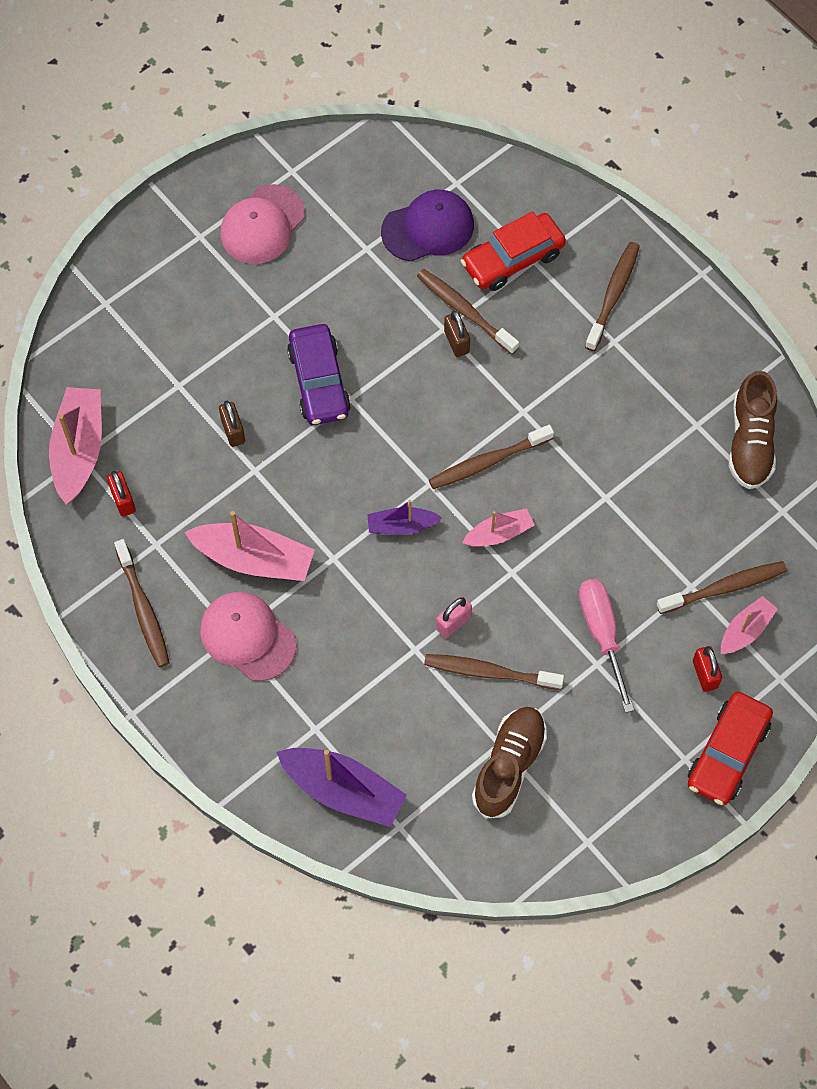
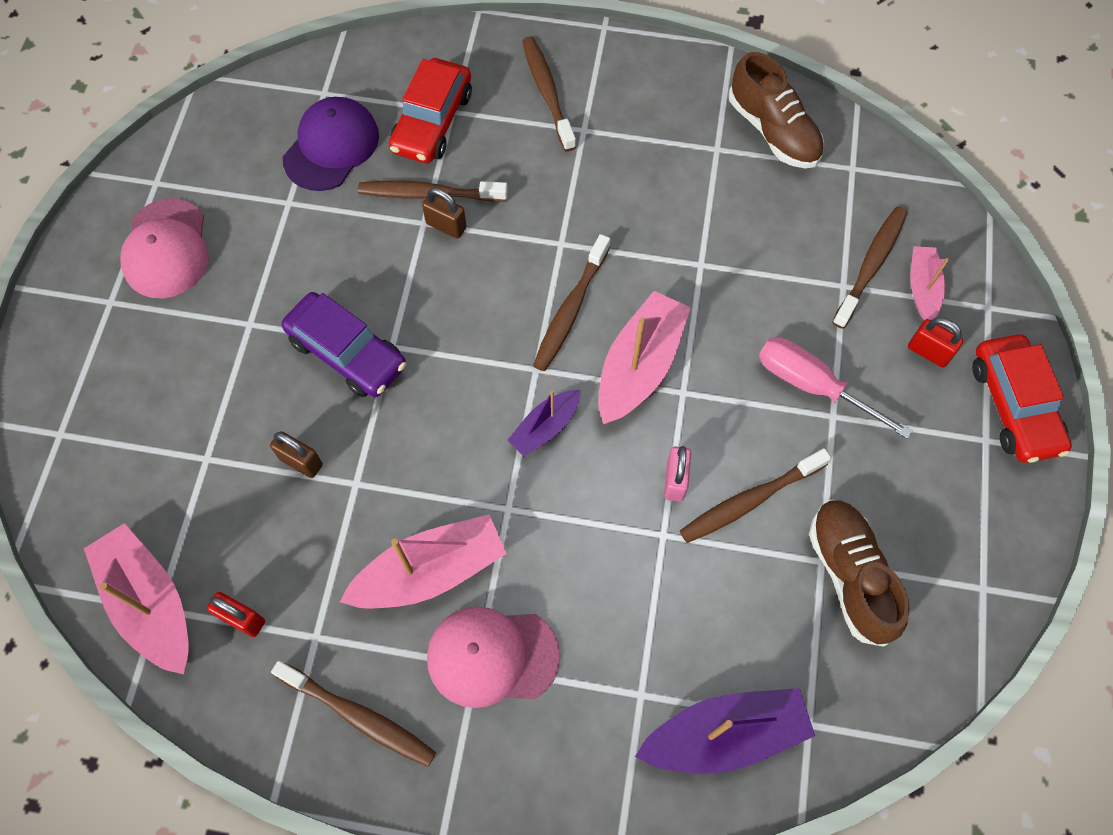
camera: 40 degrees left, 0 degrees up
(499, 533) = (640, 366): pink boat -> pink boat, size x1.74

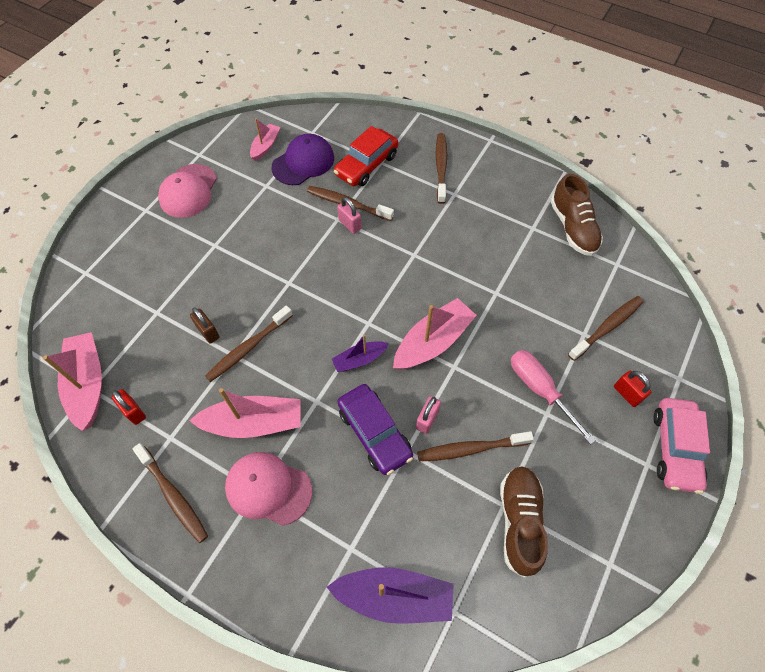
camera: 20 degrees right, 5 degrees down
(347, 353) = (262, 278): purple car -> purple car (374, 433)
(446, 226) = (350, 224): brown padlock -> pink padlock
(571, 310) = (404, 295): brown toothbrush -> brown toothbrush (248, 348)
(922, 288) = (637, 352): pink boat -> pink boat (265, 146)
(1013, 406) = (675, 448): red car -> pink car

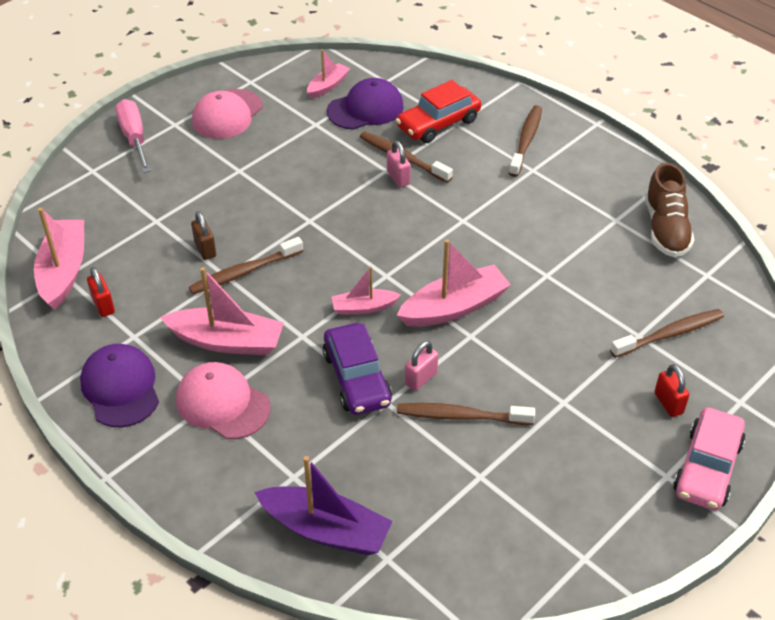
camera: 15 degrees right, 15 degrees down
(173, 495) = (120, 388): brown toothbrush -> purple cap
(359, 360) = (363, 307): purple boat -> pink boat
(519, 521) = (492, 495): brown shoe -> none
(540, 390) = (564, 378): pink screwdriver -> pink screwdriver (134, 138)

